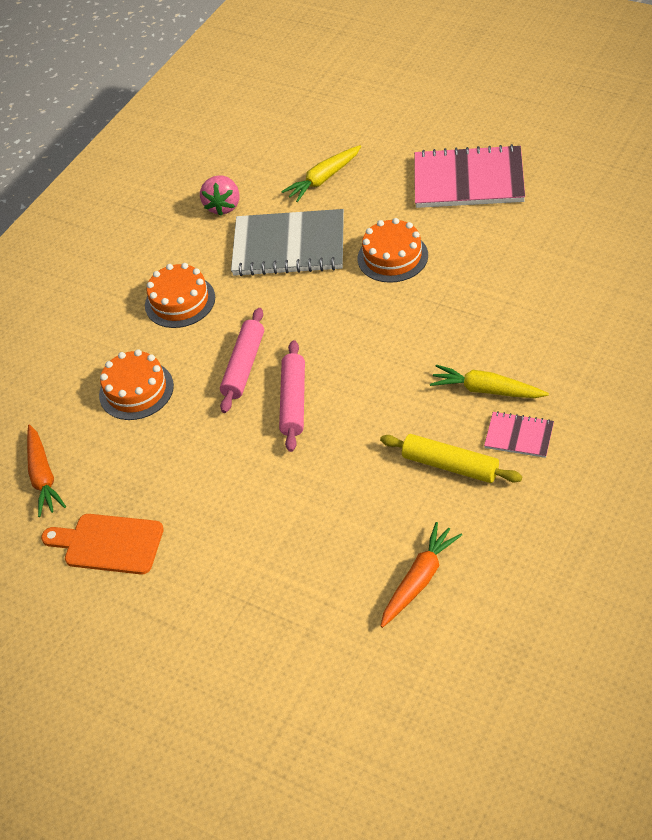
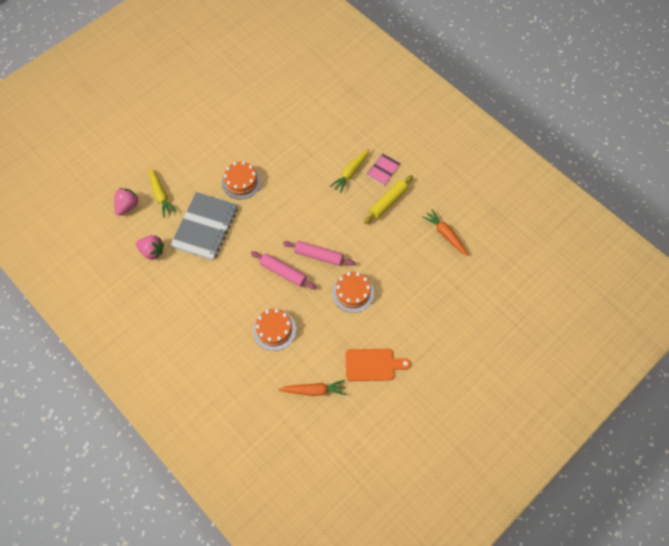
camera: 80 degrees left, 15 degrees up
(108, 544) = (373, 365): orange cutting board -> orange cutting board turned 120 degrees counterclockwise
(180, 301) = (218, 292): orange cake -> orange cake (353, 293)
(289, 153) = (127, 206): none -> pink strawberry
(468, 180) = (204, 130): pink notebook -> none

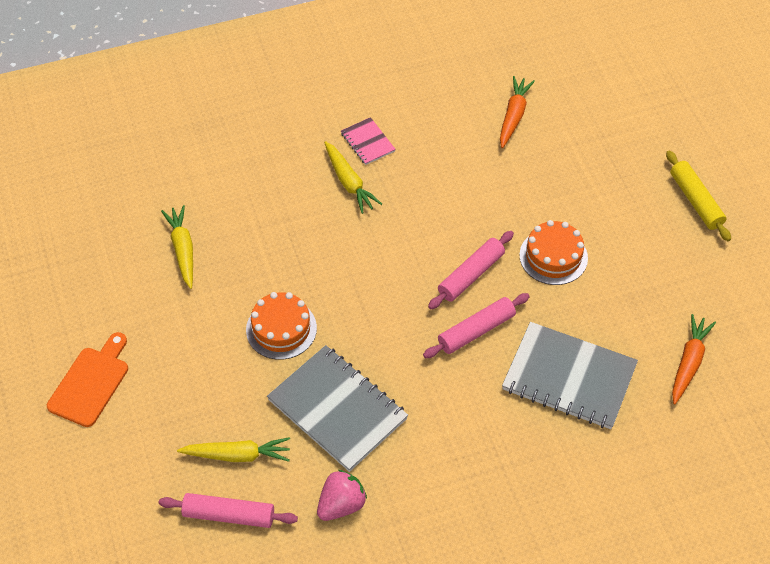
camera: 65 degrees left, 10 degrees down
(127, 206) = (229, 515): pink strawberry -> pink rolling pin
(268, 118) = (182, 250): none -> yellow carrot
(274, 330) = (569, 378): orange cake -> grey notebook
(373, 365) = (678, 276): orange cutting board -> orange cutting board (91, 383)
(388, 202) = (425, 158): yellow rolling pin -> yellow rolling pin (696, 201)
(445, 234) = (513, 116): orange carrot -> orange carrot turned 120 degrees clockwise

